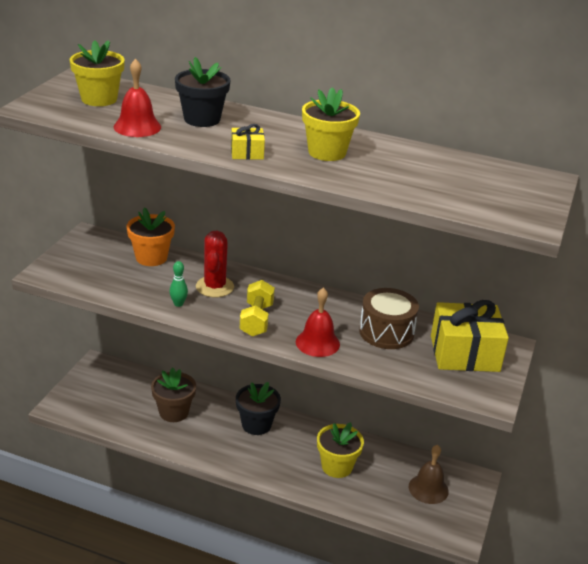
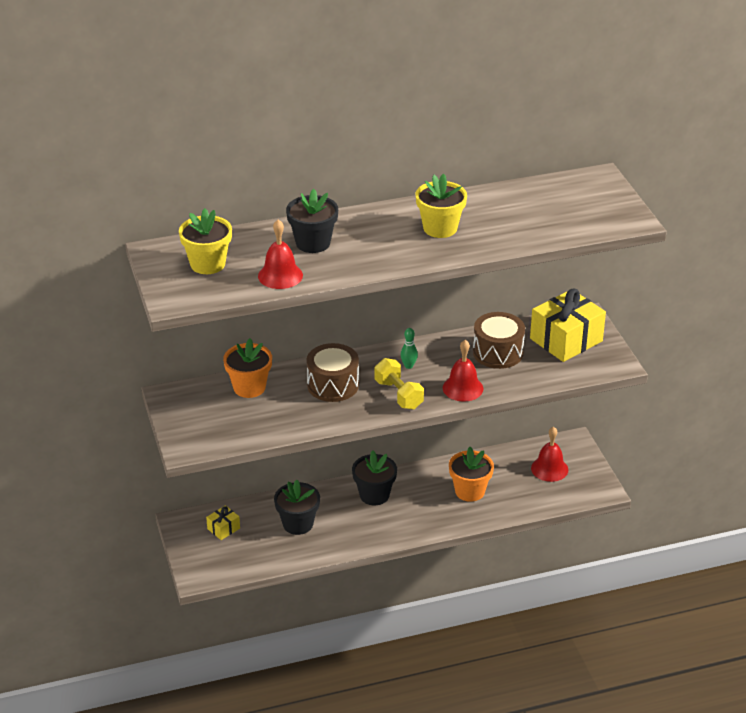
camera: 35 degrees left, 5 degrees up
(174, 412) = (298, 524): brown flower pot -> black flower pot
(178, 304) = (326, 414): green bowling pin -> green bowling pin (408, 366)
(215, 287) = (333, 385): red cactus -> brown drum
(247, 153) = (390, 258): yellow gift -> yellow gift (223, 528)
(337, 466) = (470, 491): yellow flower pot -> orange flower pot
(428, 489) = (549, 469): brown bell -> red bell

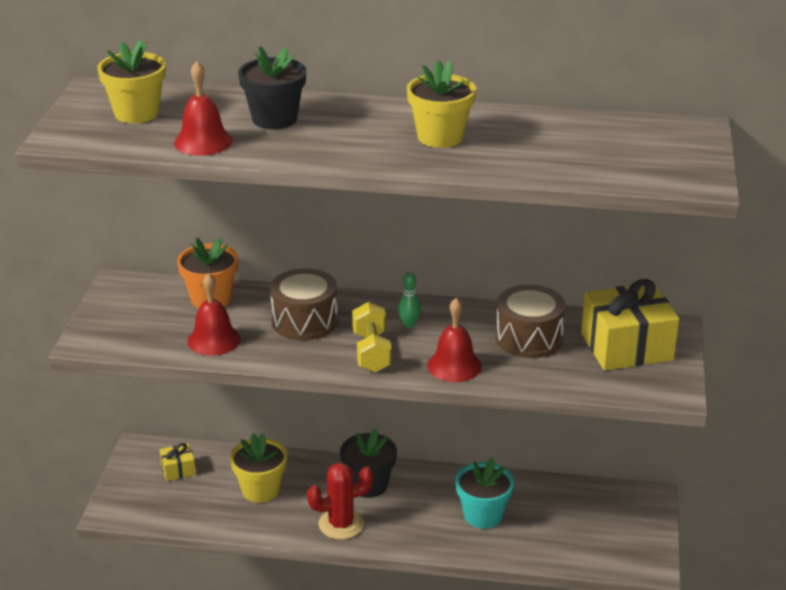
camera: 25 degrees right, 5 degrees down
(298, 524) = (260, 490): black flower pot -> yellow flower pot
(375, 530) = (341, 524): none -> red cactus
(470, 491) = (483, 515): orange flower pot -> turquoise flower pot
(549, 469) = (598, 519): red bell -> red bell (214, 340)

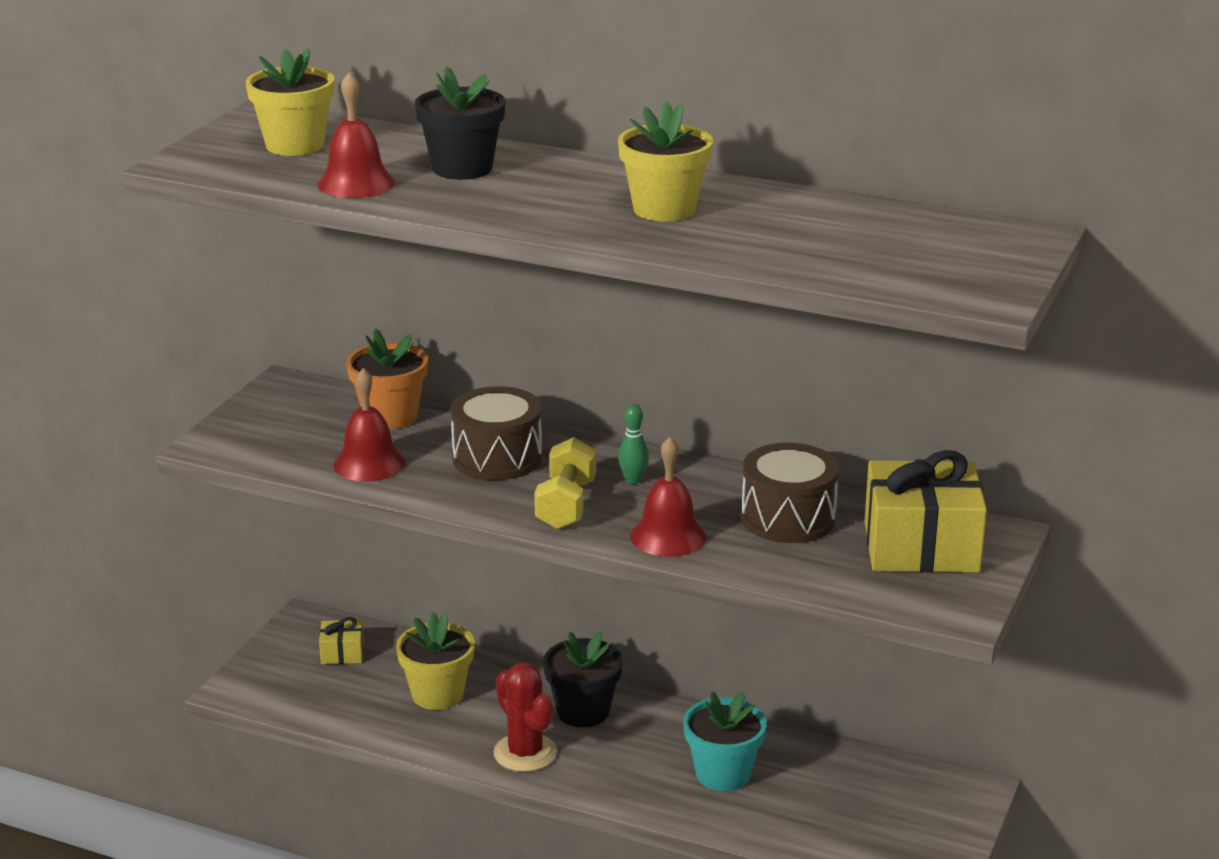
camera: 15 degrees right, 5 degrees down
(341, 524) = (525, 753): red cactus -> red cactus turned 60 degrees clockwise

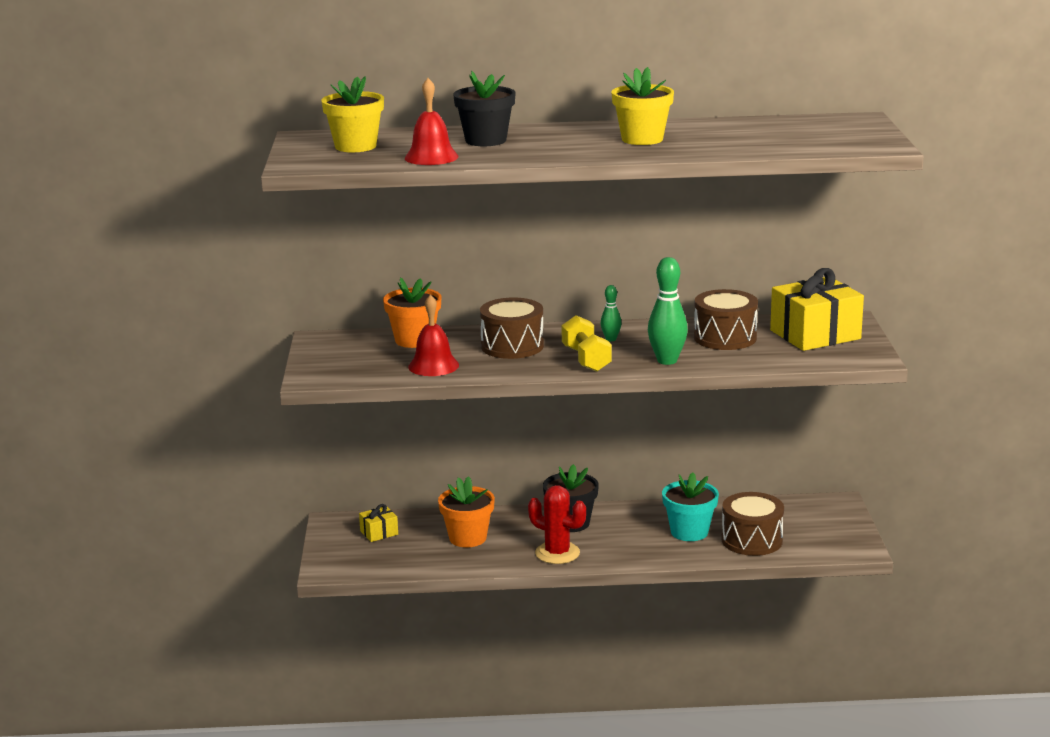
camera: 25 degrees left, 5 degrees down
(437, 694) = (467, 538): yellow flower pot -> orange flower pot
(668, 536) = (667, 361): red bell -> green bowling pin
(795, 814) = (752, 540): none -> brown drum

